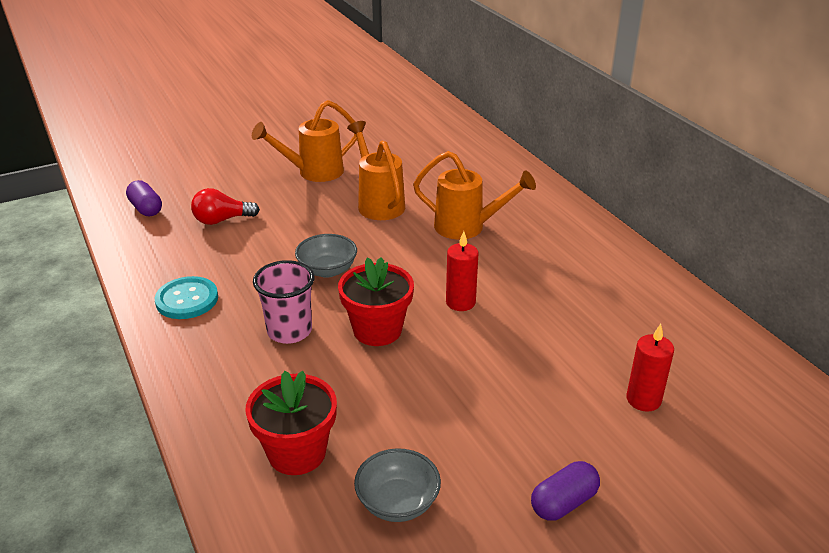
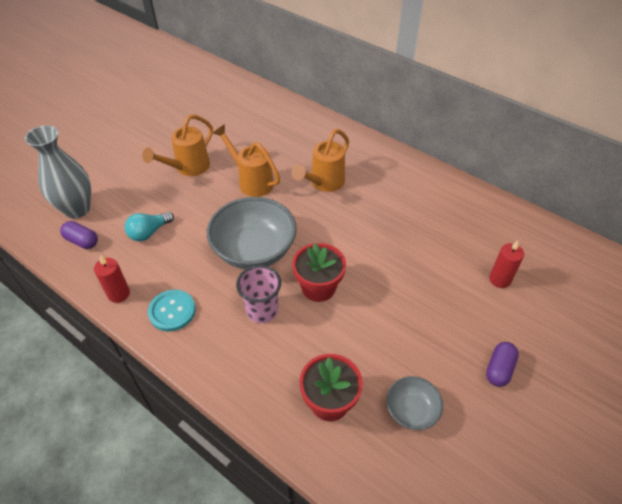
camera: 25 degrees left, 15 degrees up
(164, 179) = (77, 209): none -> grey vase
(222, 220) = (149, 232): red light bulb -> turquoise light bulb
(327, 270) = (254, 250): grey bowl -> grey bowl, size x1.93
(460, 302) = (356, 246): red candle -> red candle (119, 294)
(467, 227) = (323, 183): orange watering can -> orange watering can turned 135 degrees clockwise

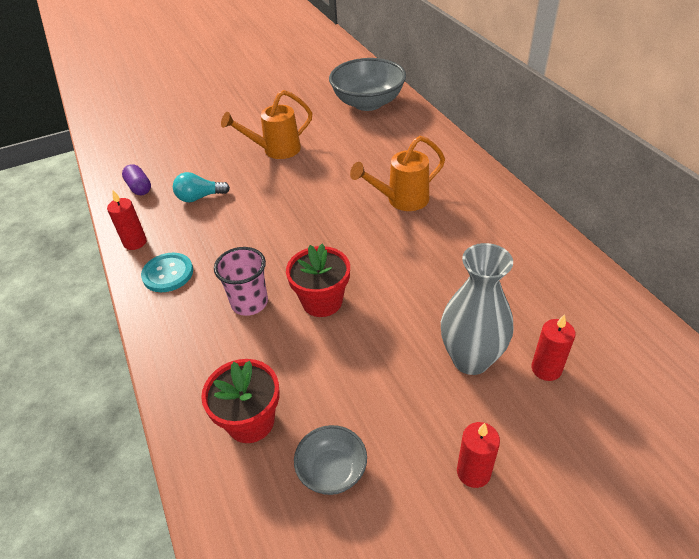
camera: 30 degrees right, 5 degrees down
(77, 209) = (155, 160): grey vase -> grey vase (471, 359)
(251, 181) = (328, 178): orange watering can -> none
(254, 250) = (283, 244): grey bowl -> grey bowl (368, 103)
(499, 369) = (473, 472): purple capsule -> red candle

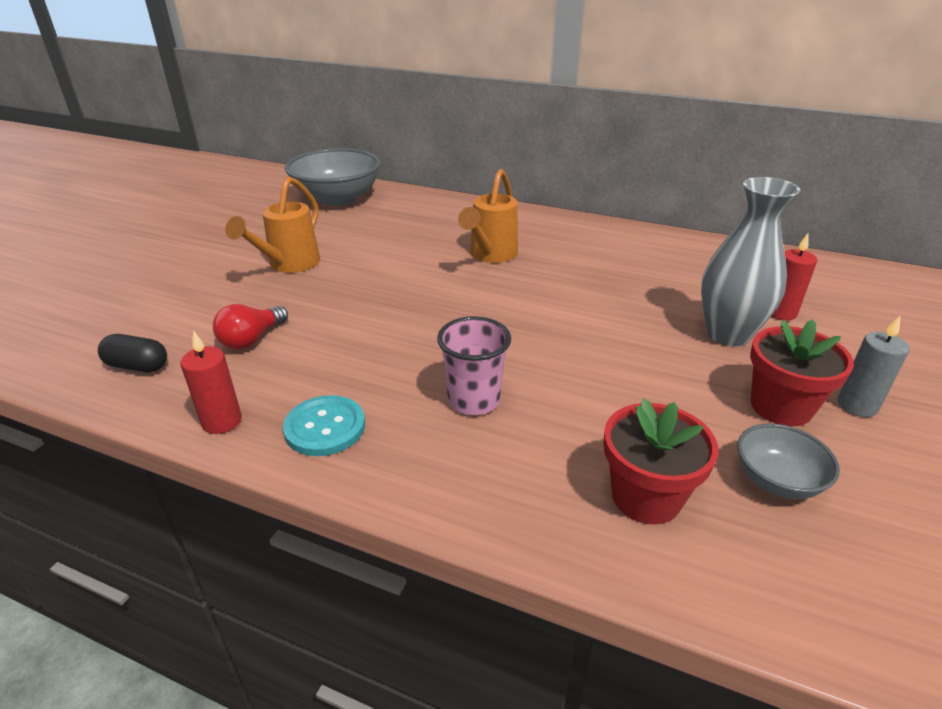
camera: 45 degrees left, 10 degrees down
(139, 188) = (137, 366): purple capsule -> black capsule
(199, 197) = (251, 339): turquoise light bulb -> red light bulb
(322, 301) = (545, 360): red flower pot -> red flower pot (781, 406)
(473, 472) = (857, 405): red candle -> grey candle

